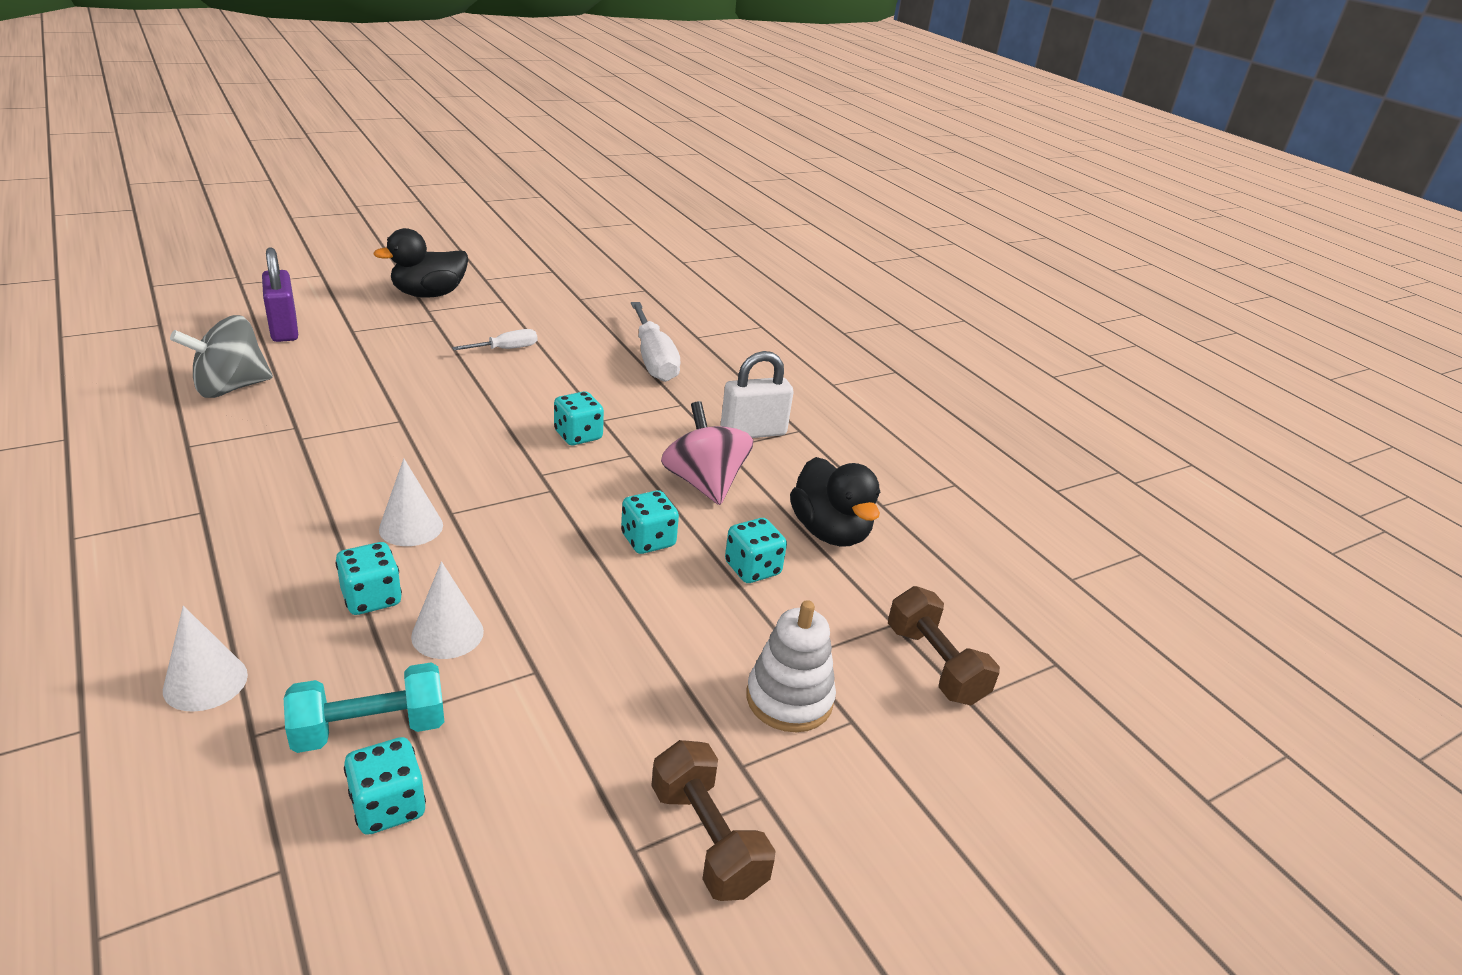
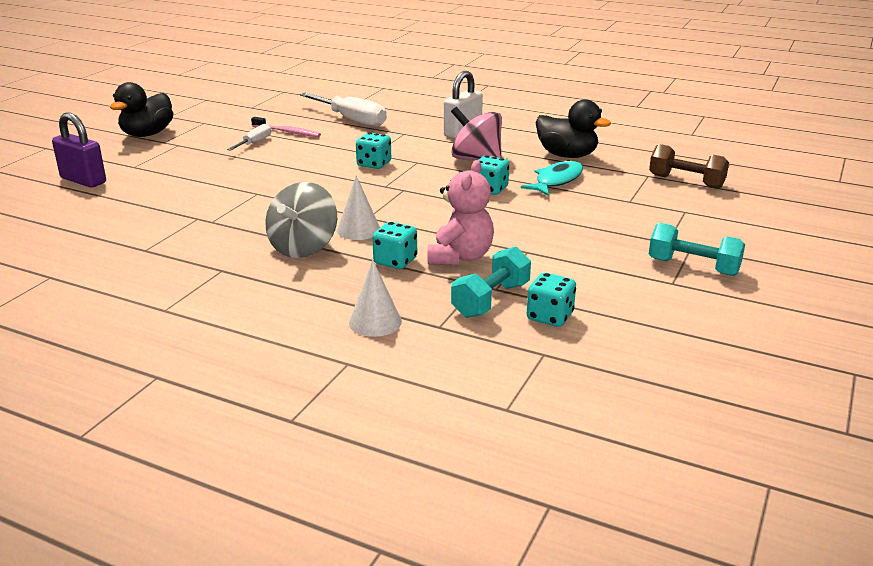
camera: 30 degrees left, 5 degrees down
(230, 388) = (112, 217): grey spinning top -> grey spinning top (303, 247)
(447, 633) = (460, 257): white cone -> pink teddy bear
(561, 348) = (287, 132): none -> pink toothbrush
(707, 839) = (693, 267): brown dumbbell -> turquoise dumbbell
(752, 569) = (556, 181): turquoise dice -> turquoise fish
(789, 699) = (649, 215): white stacking toy -> none

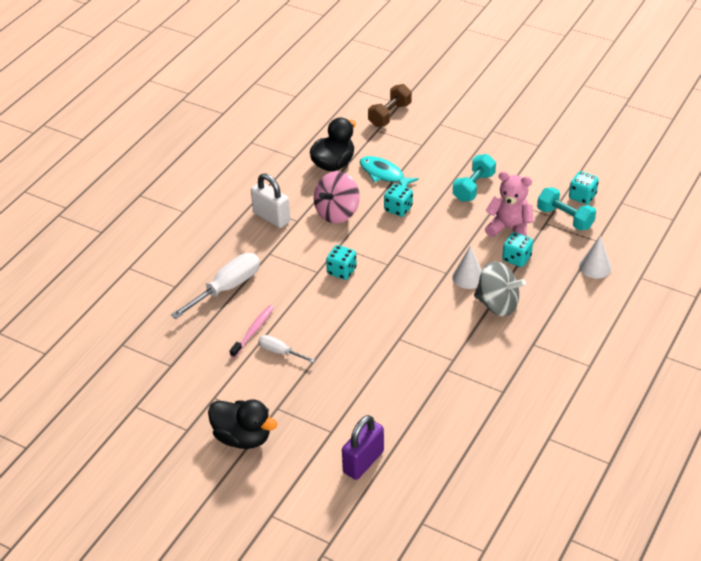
camera: 85 degrees left, 15 degrees up
(693, 267) = (518, 134): turquoise dumbbell -> turquoise dumbbell (473, 187)

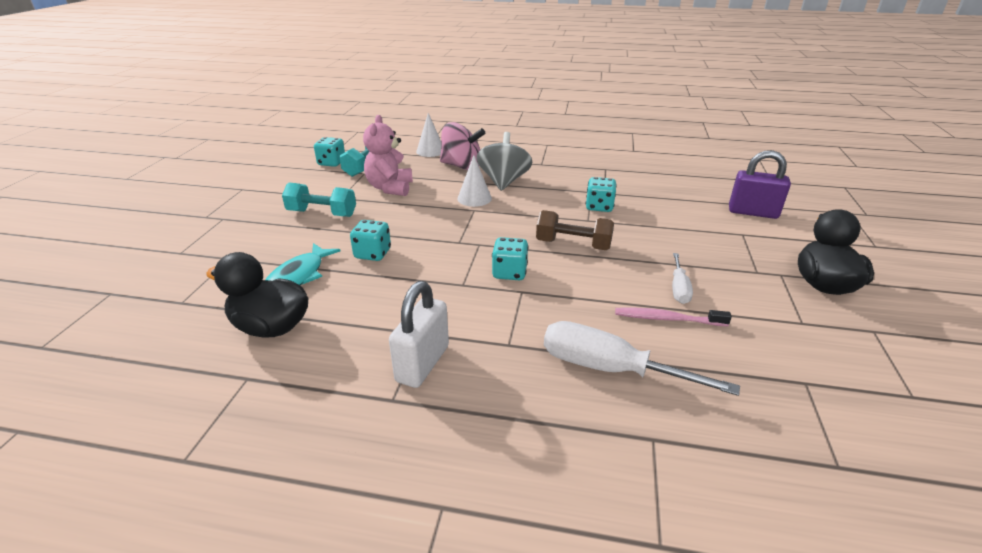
camera: 110 degrees left, 10 degrees down
(337, 212) = (393, 299): pink spinning top -> pink spinning top (462, 166)
(390, 115) = (141, 297): brown dumbbell -> brown dumbbell (573, 245)
(516, 258) = (434, 180): turquoise dice -> turquoise dice (599, 207)

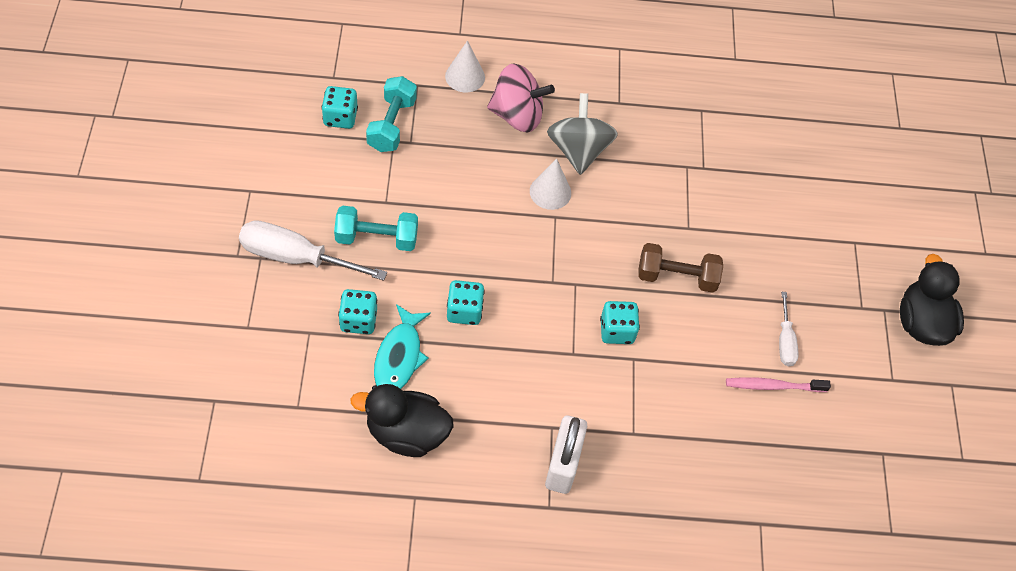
camera: 15 degrees left, 25 degrees up
(390, 188) = (440, 176): pink teddy bear -> none
(599, 207) = (699, 199): turquoise dice -> turquoise dice (358, 320)
(609, 369) = (724, 454): white screwdriver -> white screwdriver (296, 257)
(752, 212) = (870, 199): purple padlock -> none

